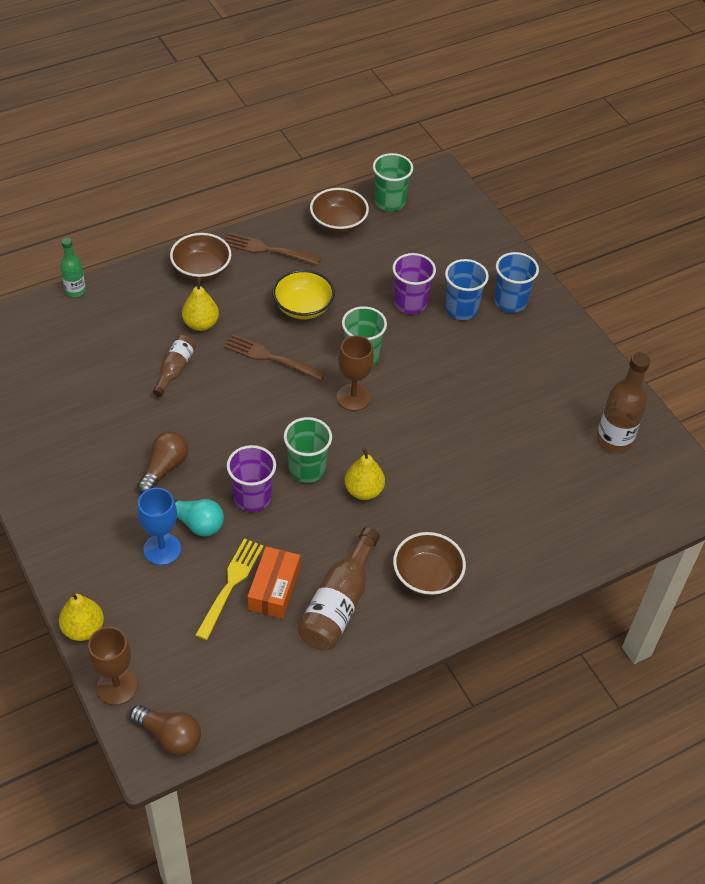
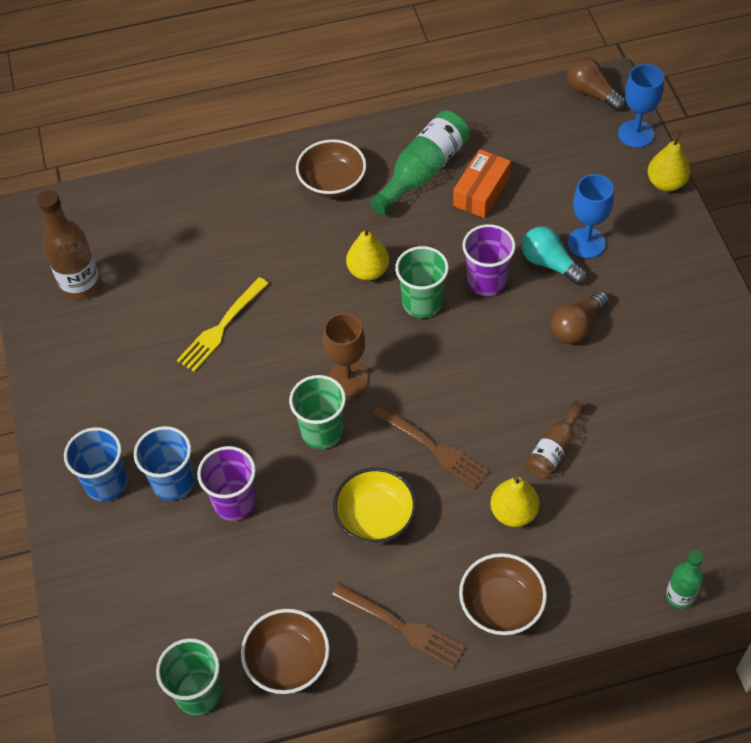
camera: 160 degrees left, 5 degrees up
(117, 686) = (636, 134): brown goblet -> blue goblet
(230, 585) = (522, 201): yellow fork -> yellow fork (221, 327)
(338, 603) = (423, 171): brown bottle -> green bottle

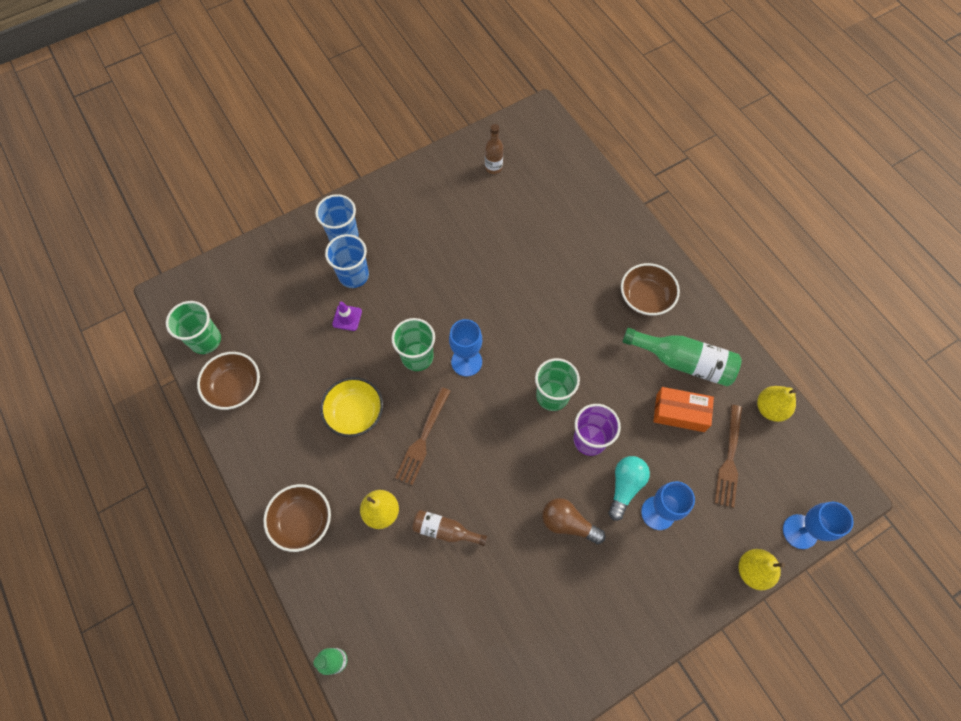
camera: 70 degrees right, 10 degrees up
(81, 286) = (493, 167): brown bottle -> brown bottle, size x0.60
(221, 327) = (486, 264): yellow fork -> none
(235, 502) = (347, 318): purple cup -> purple traffic cone
(348, 379) = (466, 362): brown goblet -> blue goblet
(368, 271) = (569, 348): yellow pear -> yellow pear (770, 408)
(402, 627) = (273, 455): brown fork -> brown fork (729, 459)
(592, 93) = (831, 481): brown light bulb -> none

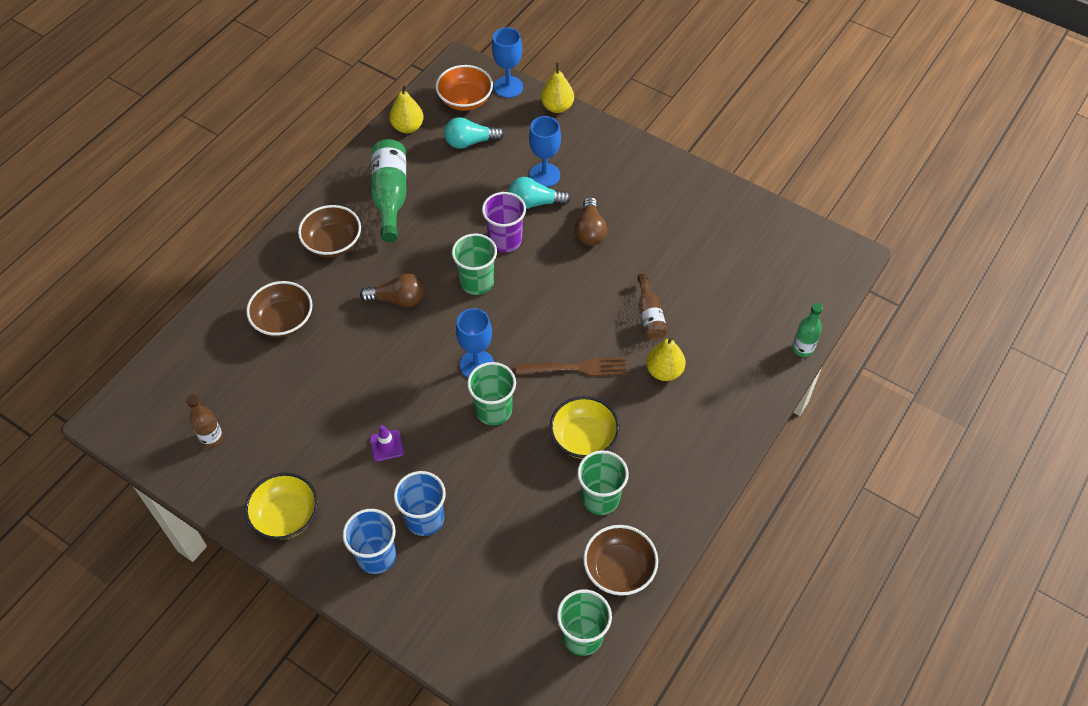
camera: 115 degrees left, 10 degrees down
(298, 401) = (600, 498): none -> green cup
(302, 521) = (711, 431): brown bowl -> brown bowl (283, 320)
(347, 318) = (481, 499): purple traffic cone -> purple traffic cone (386, 445)
(406, 193) = (286, 516): none -> yellow bowl
(561, 327) = (398, 299): none -> brown light bulb
(680, 413) = (444, 185): orange box -> none
(729, 459) = (470, 142): brown fork -> turquoise light bulb
(792, 478) = (465, 100): none -> orange bowl

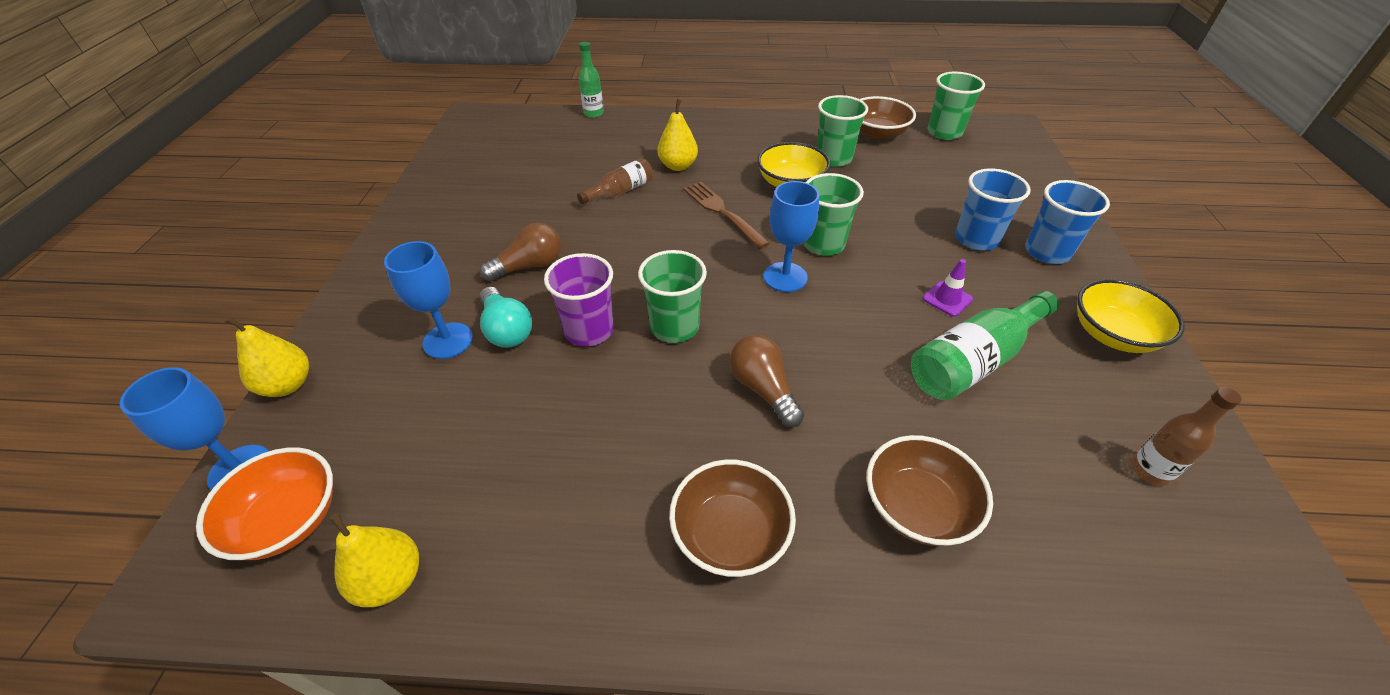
camera: 120 degrees left, 10 degrees down
(390, 196) = (580, 507): green bottle -> green bottle (973, 361)
(470, 142) = (404, 458): turquoise light bulb -> none

